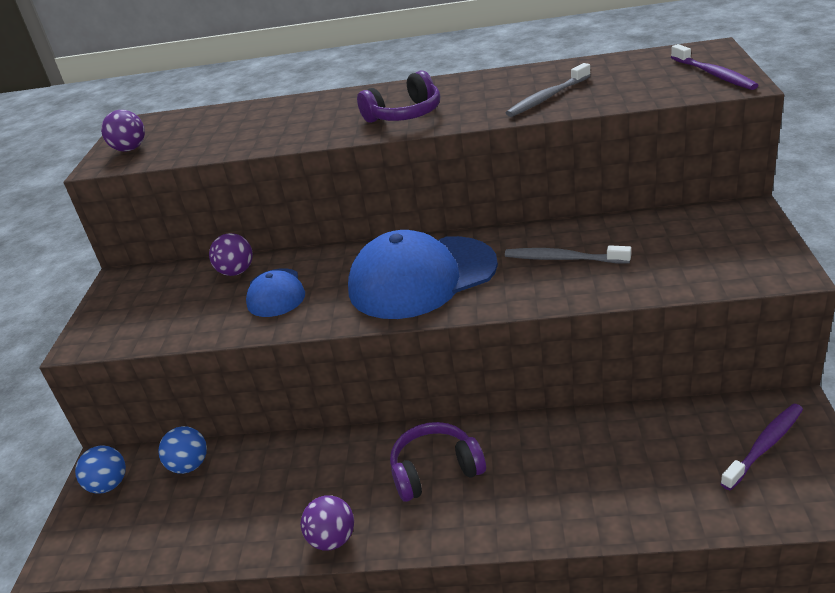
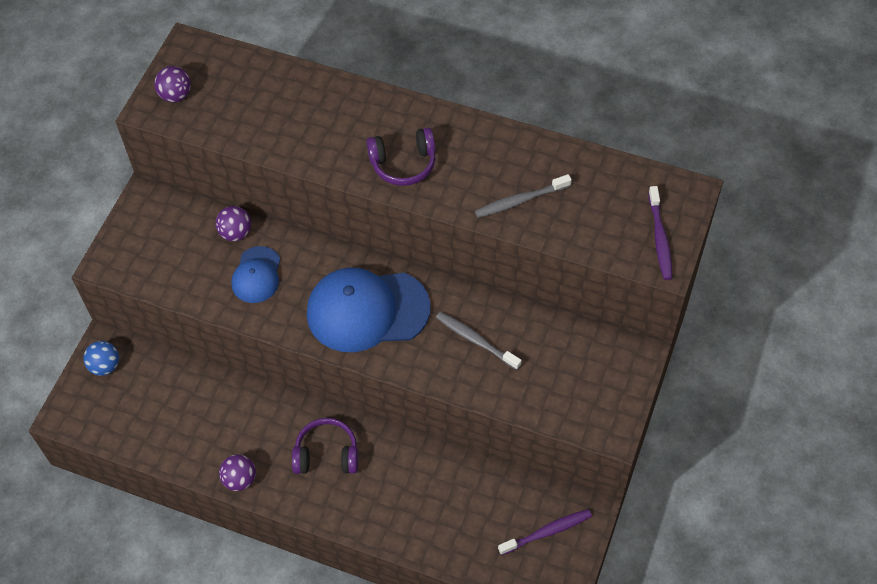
camera: 15 degrees right, 25 degrees up
(189, 465) = (164, 373): blue ball -> none

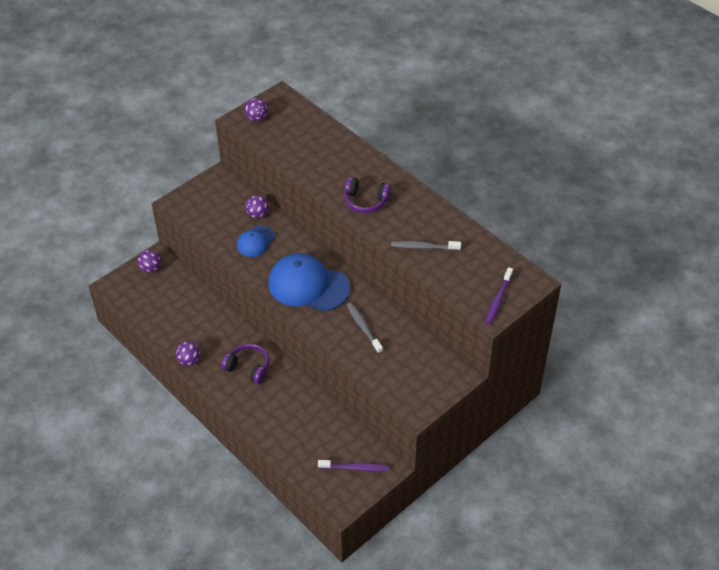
camera: 25 degrees right, 10 degrees down
(105, 366) = (151, 268): blue ball -> purple ball

